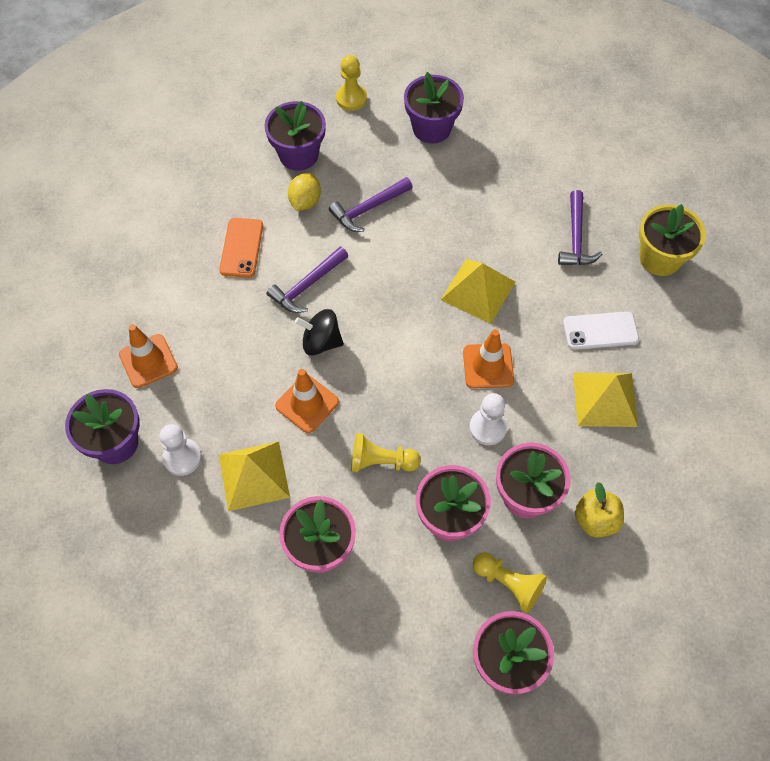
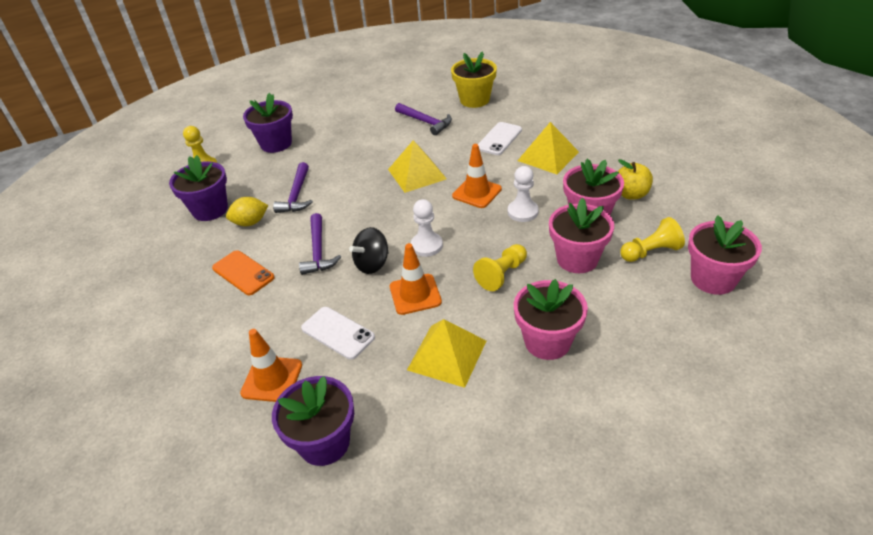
camera: 50 degrees left, 20 degrees down
(182, 457) = (386, 397): white pawn -> white pawn (427, 245)
(224, 373) = (338, 333): none -> white phone
(305, 201) = (250, 222): yellow lemon -> yellow lemon turned 75 degrees counterclockwise

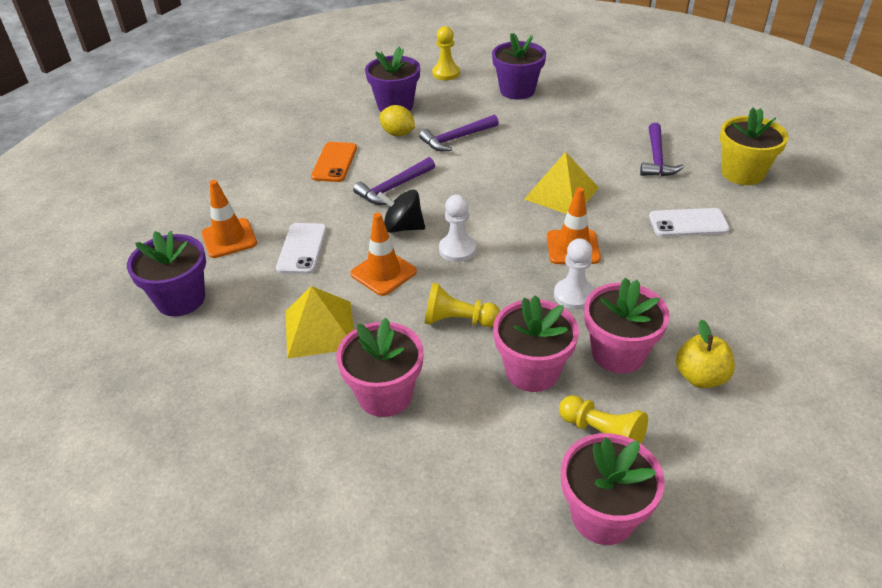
camera: 55 degrees right, 0 degrees up
(548, 156) = (699, 275): yellow pyramid -> none

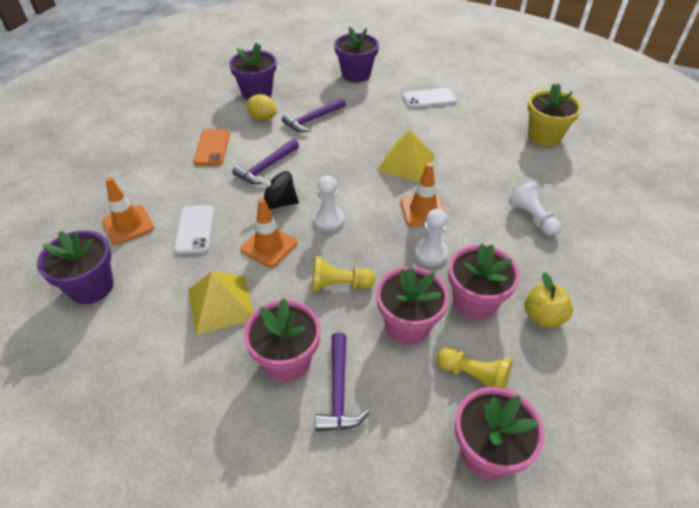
camera: 10 degrees left, 5 degrees up
(446, 73) = (295, 62): yellow pawn -> none
(656, 158) = (476, 127): purple hammer -> purple hammer (338, 391)
(688, 223) = (510, 182): white phone -> white phone (429, 99)
(708, 266) = (532, 218): none -> white pawn

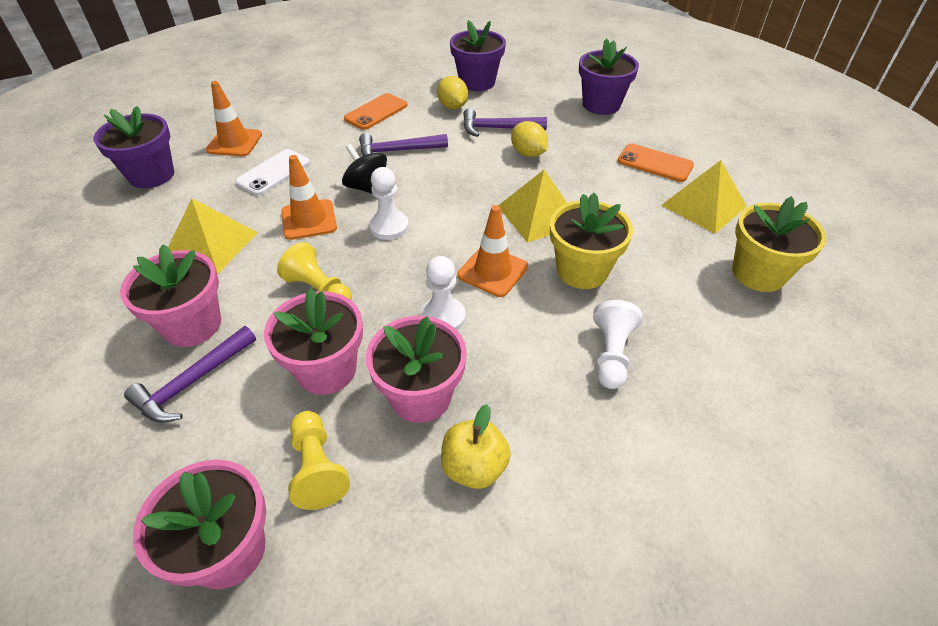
camera: 40 degrees right, 0 degrees up
(352, 127) = (528, 154): none -> yellow lemon
(429, 99) = (655, 163): white phone -> orange phone
(467, 182) = (582, 270): none -> yellow flower pot
(480, 112) = (703, 205): none -> yellow pyramid

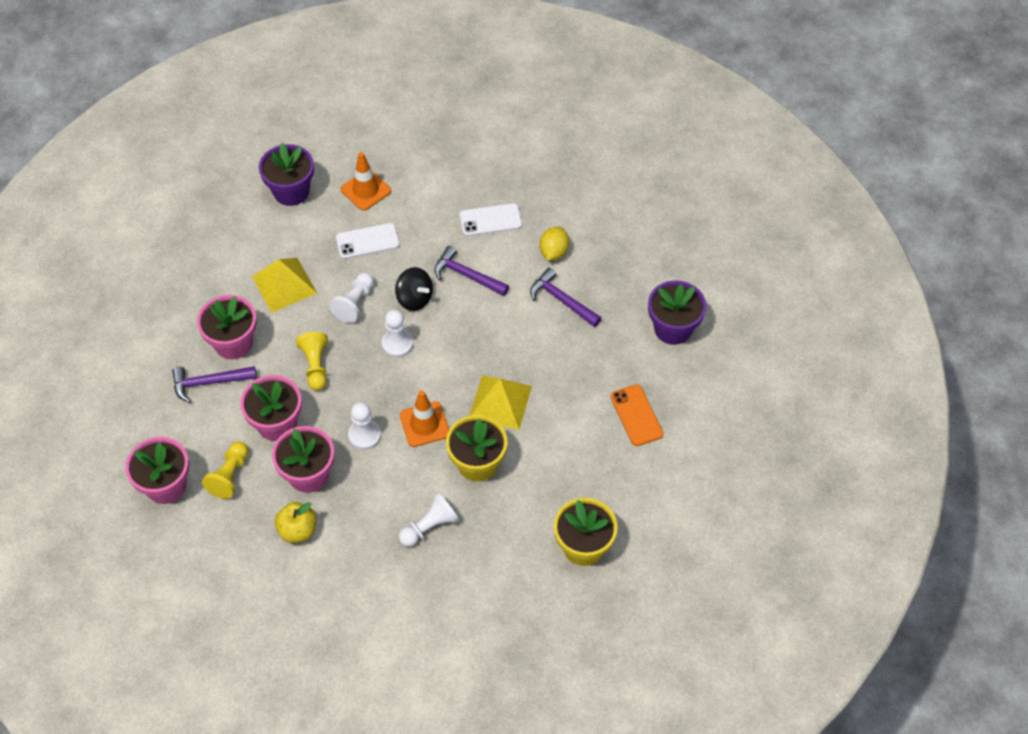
camera: 40 degrees right, 10 degrees up
(309, 220) = (355, 303): orange traffic cone -> white pawn
(367, 188) = (414, 298): black spinning top -> black spinning top turned 135 degrees clockwise
(376, 112) = (490, 220): orange phone -> white phone
(477, 82) = (603, 234): purple flower pot -> none
(528, 154) = (555, 341): yellow lemon -> none
(703, 205) = (620, 475): yellow pyramid -> none

